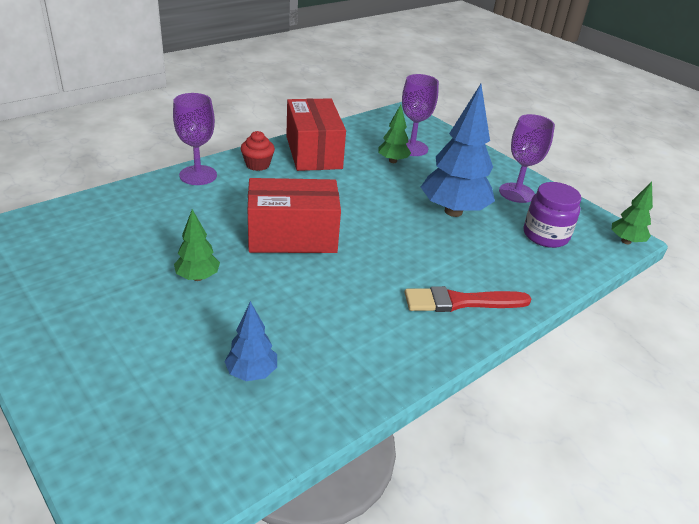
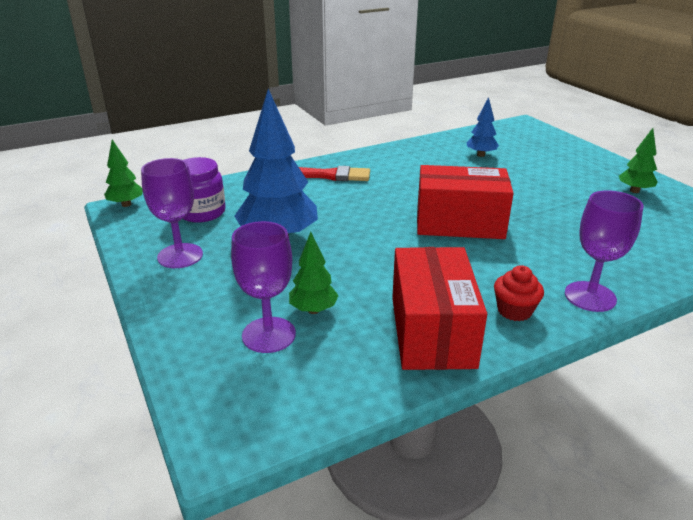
camera: 165 degrees left, 5 degrees down
(197, 277) = (537, 199): green tree -> green tree (634, 191)

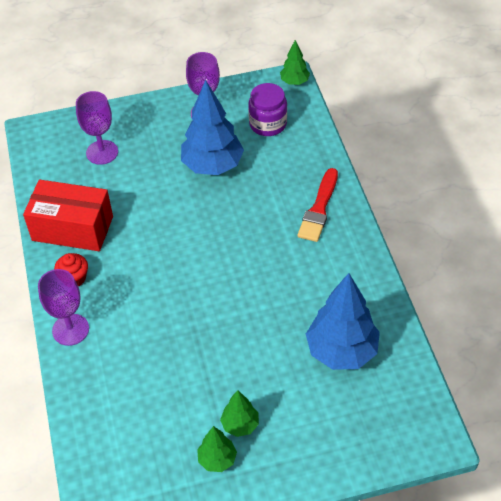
camera: 105 degrees right, 20 degrees up
(313, 310) = (117, 175): green tree -> green tree (240, 425)
(459, 223) = (199, 284): red box -> none
(481, 155) = (341, 351): blue tree -> blue tree, size x1.98

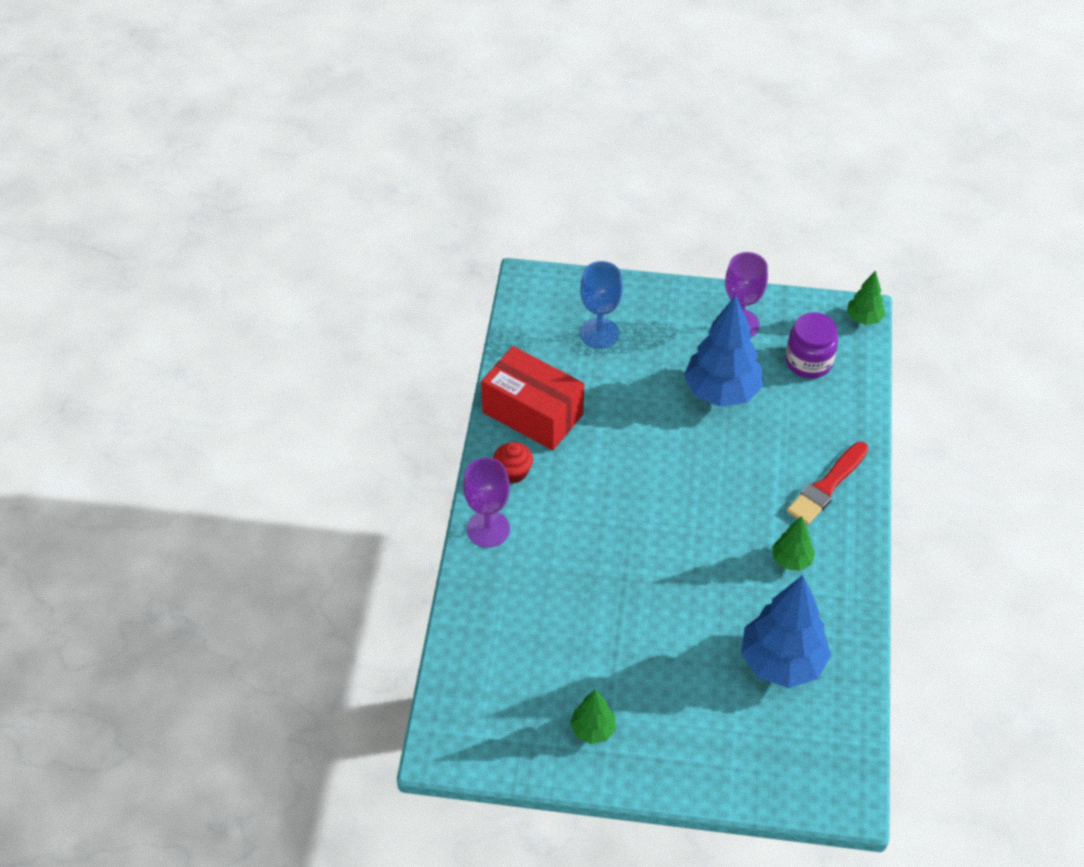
camera: 20 degrees right, 0 degrees up
(102, 152) = (599, 333): purple goblet -> blue goblet
(240, 425) = (633, 701): green tree -> green tree (791, 560)

